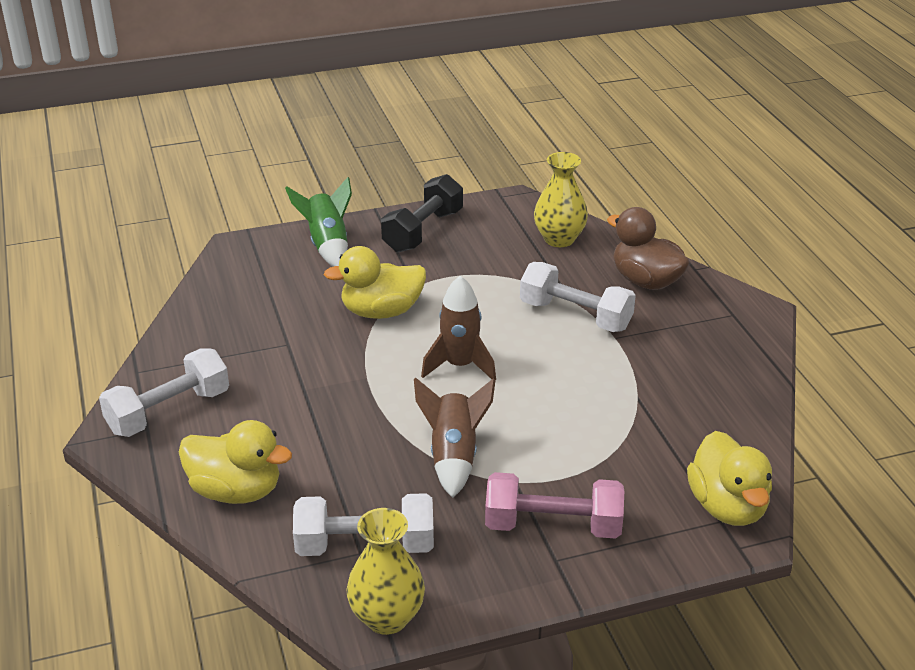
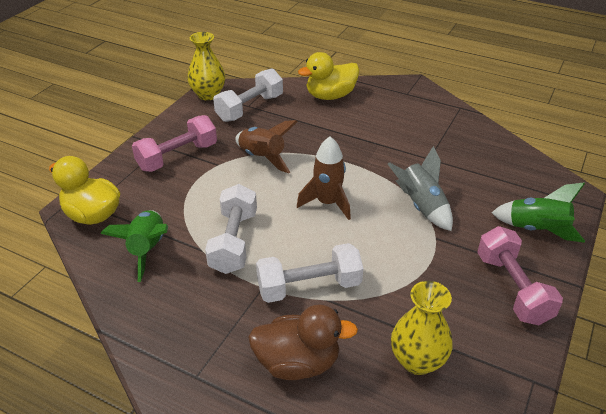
camera: 135 degrees right, 5 degrees up
(168, 411) = (413, 103): white dumbbell -> white dumbbell (234, 242)
(381, 312) = (421, 206): yellow duck -> grey rocket
(423, 231) = (512, 288): black dumbbell -> pink dumbbell
(693, 429) = (147, 249): none -> green rocket

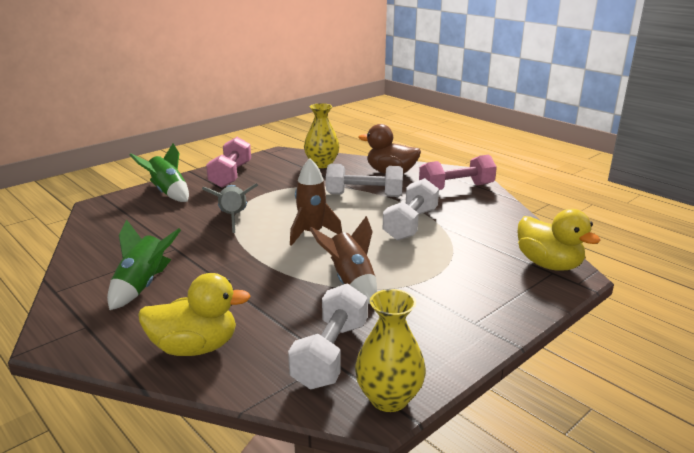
camera: 160 degrees left, 15 degrees down
(147, 249) = (488, 232): green rocket -> green rocket (143, 286)
(177, 157) = (454, 303): pink dumbbell -> pink dumbbell (456, 188)
(250, 108) = (331, 354): white dumbbell -> white dumbbell turned 45 degrees counterclockwise

